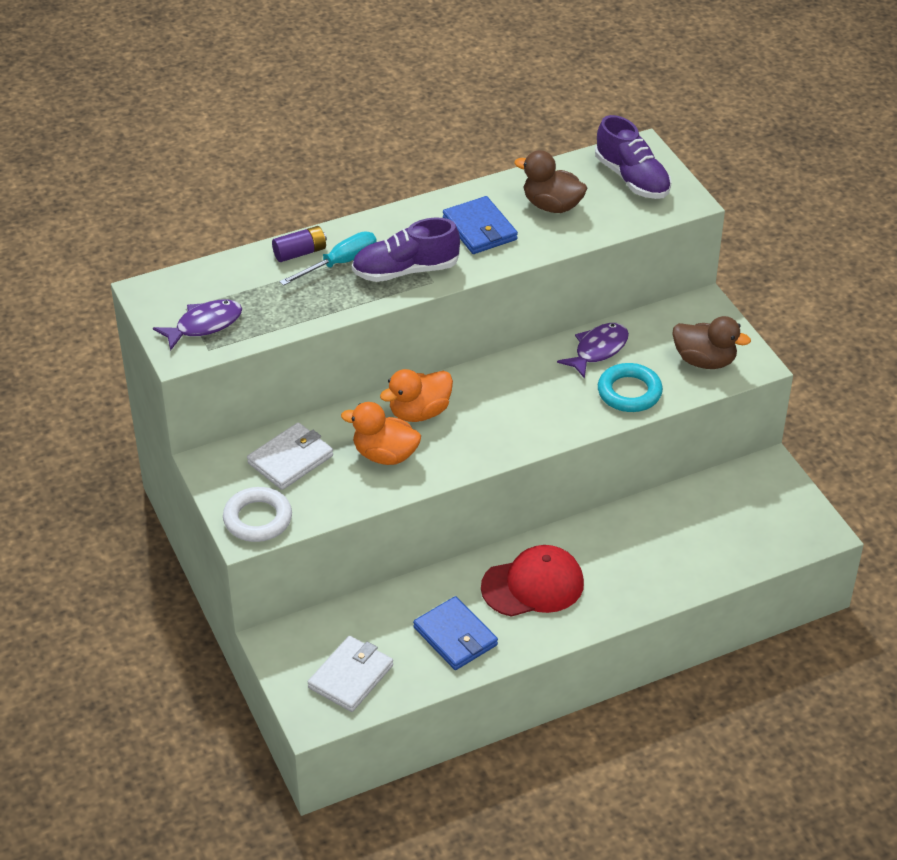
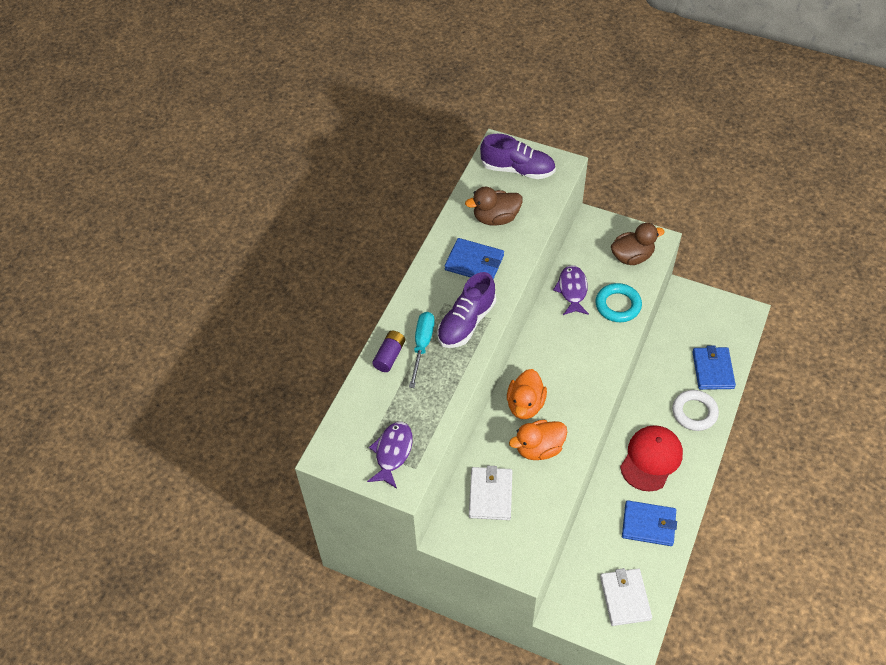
camera: 40 degrees left, 10 degrees up
(258, 519) = (518, 551): white ring -> white ring (694, 412)
(709, 556) = (712, 370): none -> blue wallet

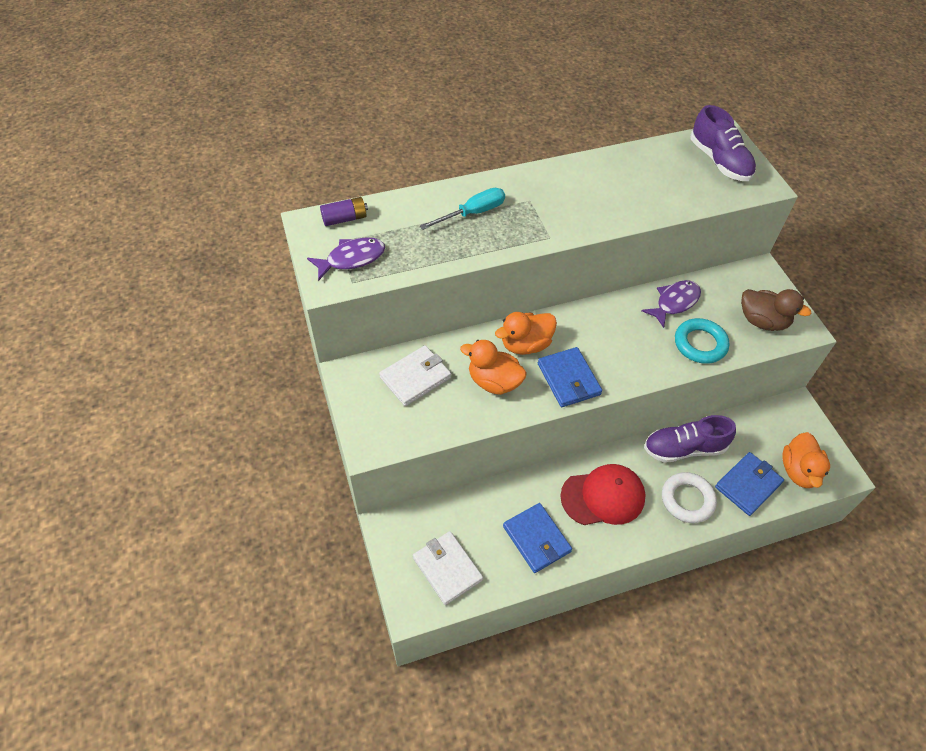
camera: 45 degrees right, 0 degrees up
(389, 356) = (440, 200): purple battery -> purple battery (345, 219)
(466, 322) = (527, 225): purple shoe -> purple shoe (684, 448)
(474, 262) = (591, 193): blue wallet -> blue wallet (568, 379)
(495, 218) = (652, 179): brown duck -> none
(625, 598) = (447, 568): white wallet -> white wallet turned 75 degrees counterclockwise
(727, 334) = (798, 471): none -> orange duck

